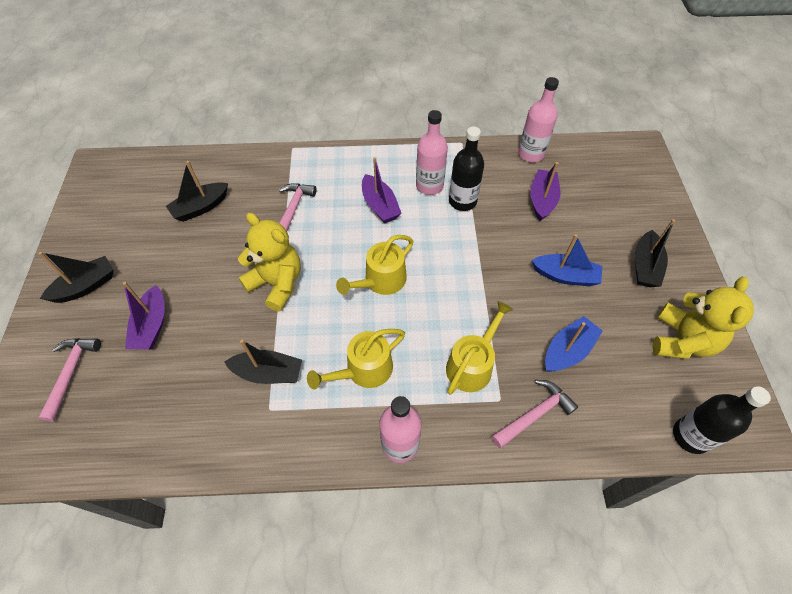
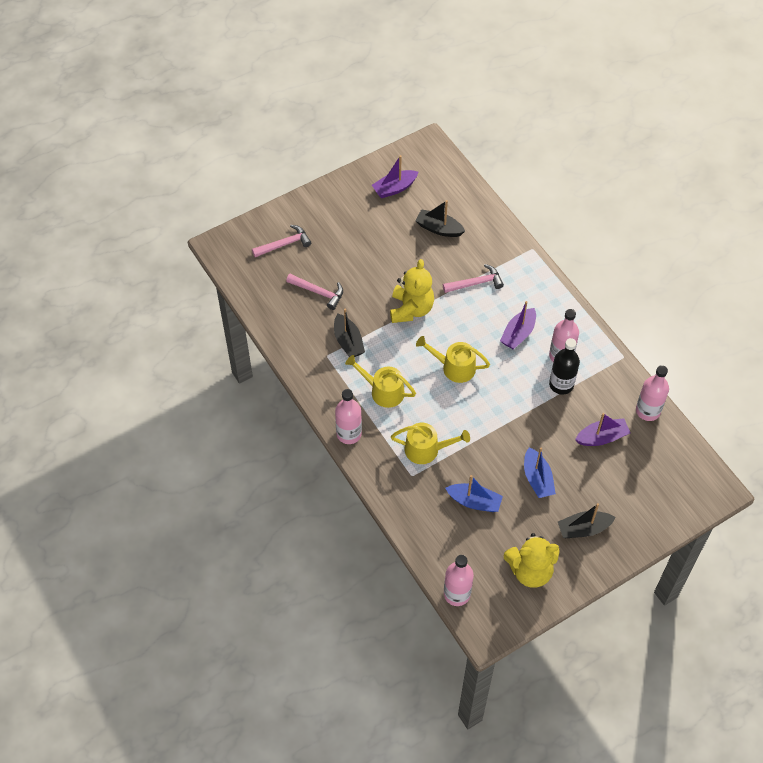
camera: 60 degrees right, 0 degrees up
(86, 286) = (339, 210): black boat -> none
(152, 326) = (337, 262): purple boat -> purple boat (394, 188)
(534, 414) = (414, 498): pink hammer -> pink hammer (318, 292)
(690, 436) = (457, 594): black bottle -> pink bottle

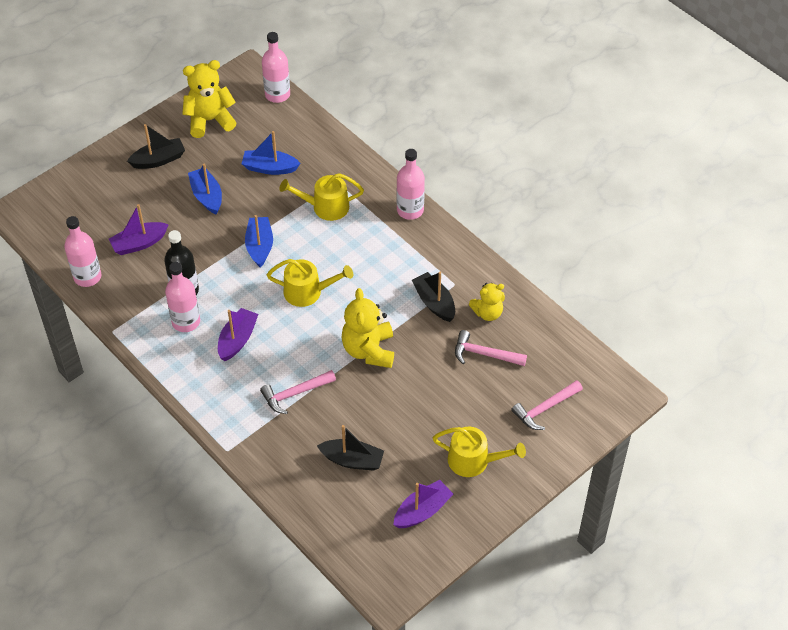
camera: 170 degrees right, 5 degrees down
(306, 326) = (487, 313): none -> yellow teddy bear
(383, 391) = (382, 256): yellow watering can -> yellow watering can (473, 461)
(492, 418) = (259, 246): none -> blue boat

